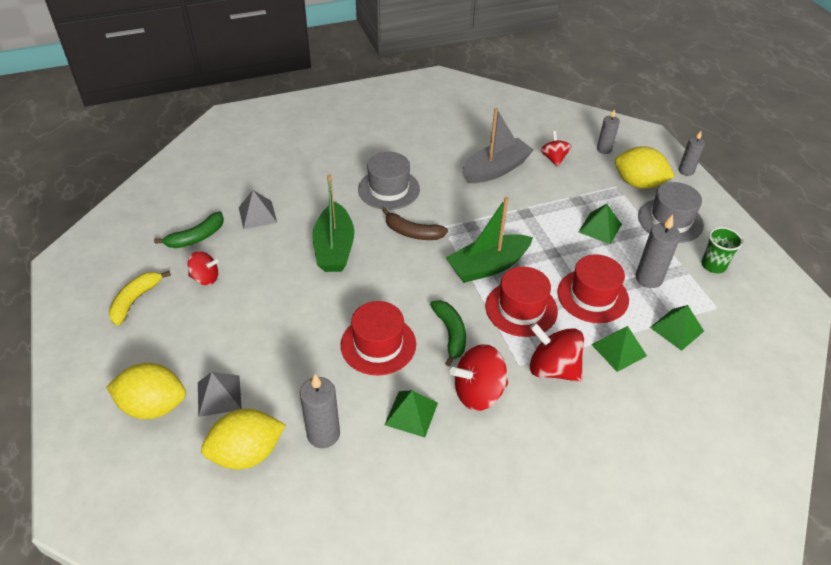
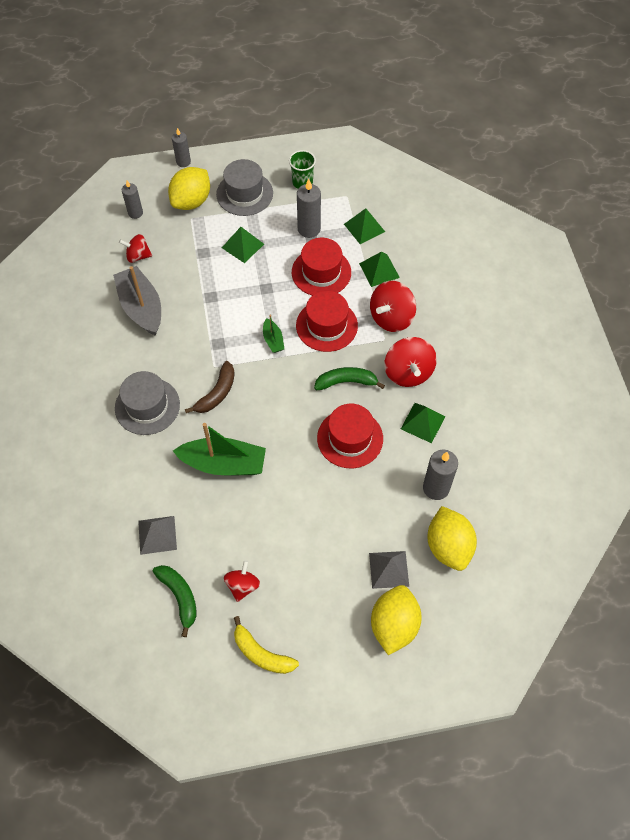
camera: 80 degrees left, 15 degrees up
(488, 266) = (273, 340): green boat -> green boat, size x0.48

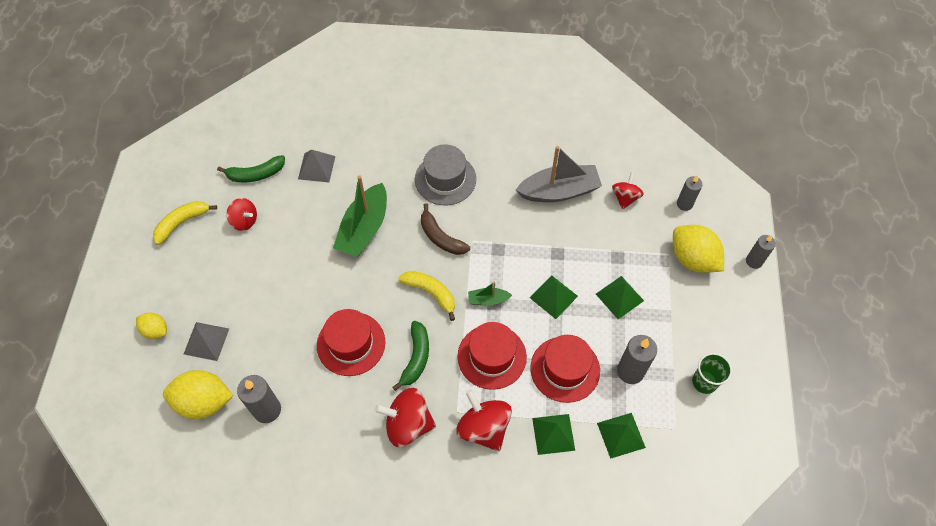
camera: 105 degrees right, 0 degrees up
(244, 194) = (696, 314): grey hat -> none
(279, 386) = (431, 293): none -> yellow banana
(394, 625) = (155, 330): yellow lemon -> yellow lemon, size x0.56
(423, 422) = (343, 420): green pyramid -> green pyramid (553, 297)

